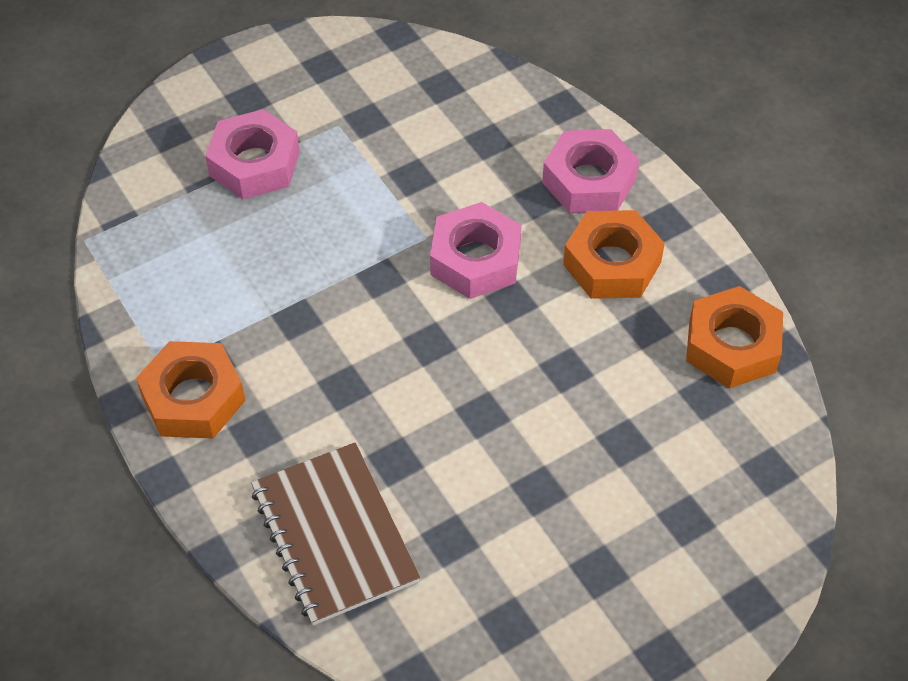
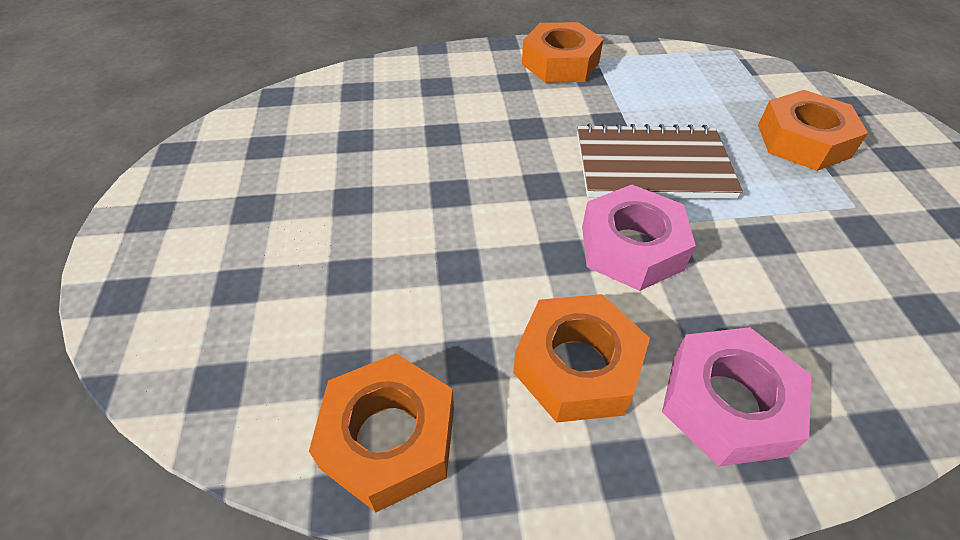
camera: 115 degrees right, 5 degrees down
(254, 164) = (803, 141): pink nut -> orange nut
(334, 535) = (406, 92): brown notebook -> brown notebook (652, 166)

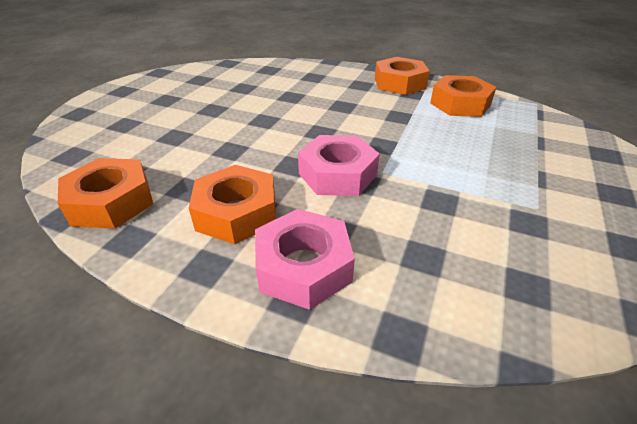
camera: 30 degrees right, 10 degrees down
(652, 166) = (400, 143): brown notebook -> none
(803, 141) = (536, 161): orange nut -> orange nut (460, 104)

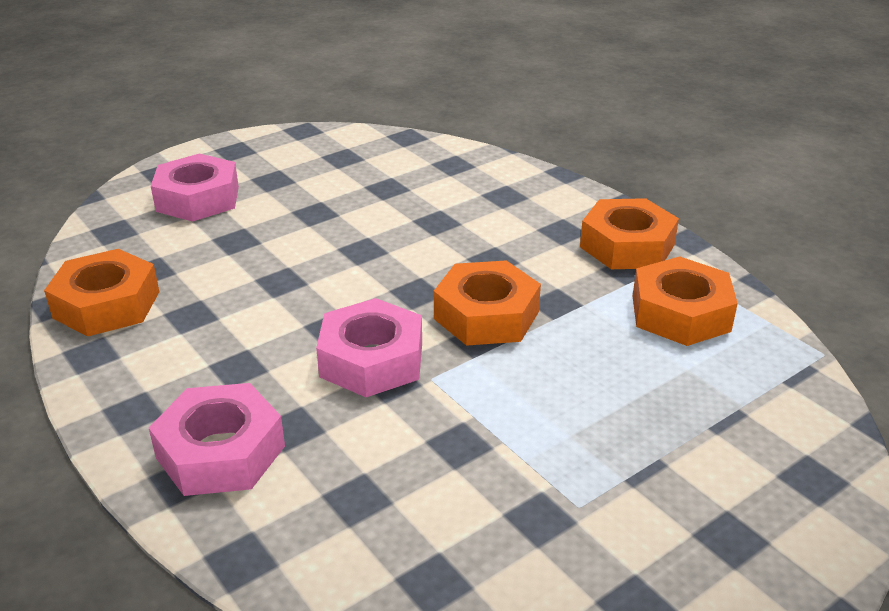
camera: 30 degrees right, 5 degrees down
(122, 121) = (198, 199): none -> pink nut
(236, 213) = (213, 365): orange nut -> orange nut (486, 315)

